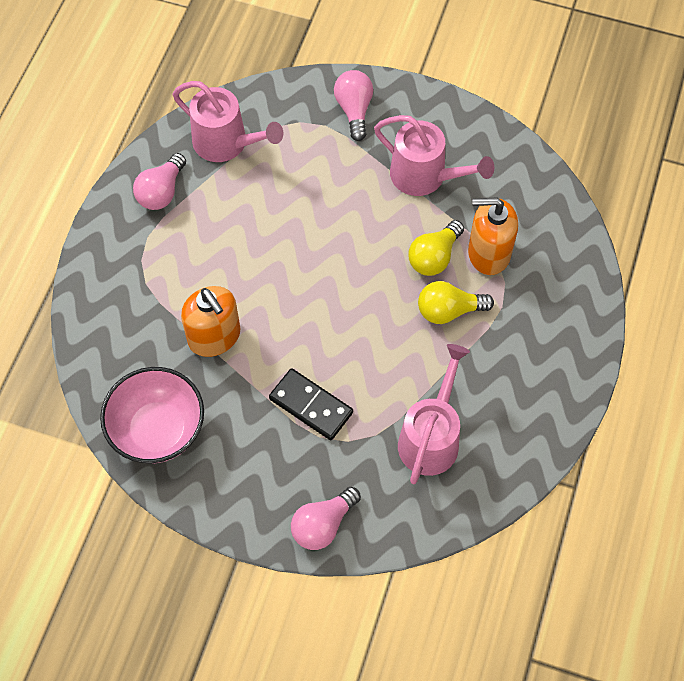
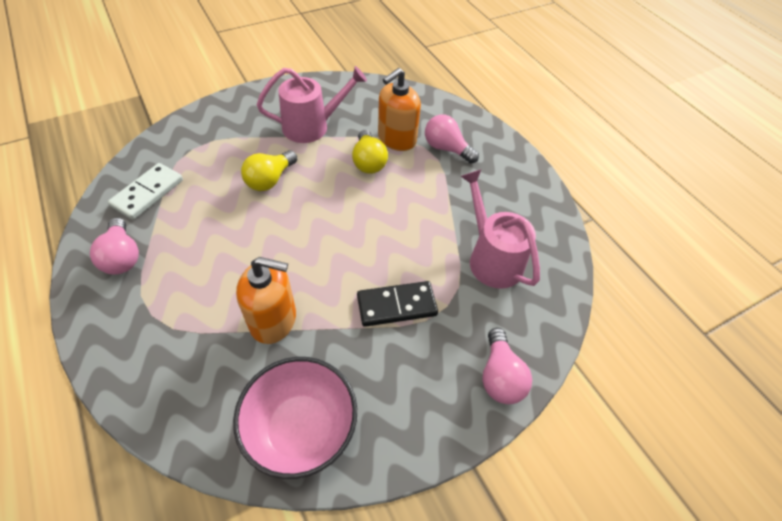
camera: 50 degrees left, 10 degrees down
(227, 143) = (148, 193): pink watering can -> white domino
(354, 110) = (225, 121): pink light bulb -> pink light bulb (446, 149)
(449, 310) = (412, 183): yellow light bulb -> yellow light bulb (270, 180)

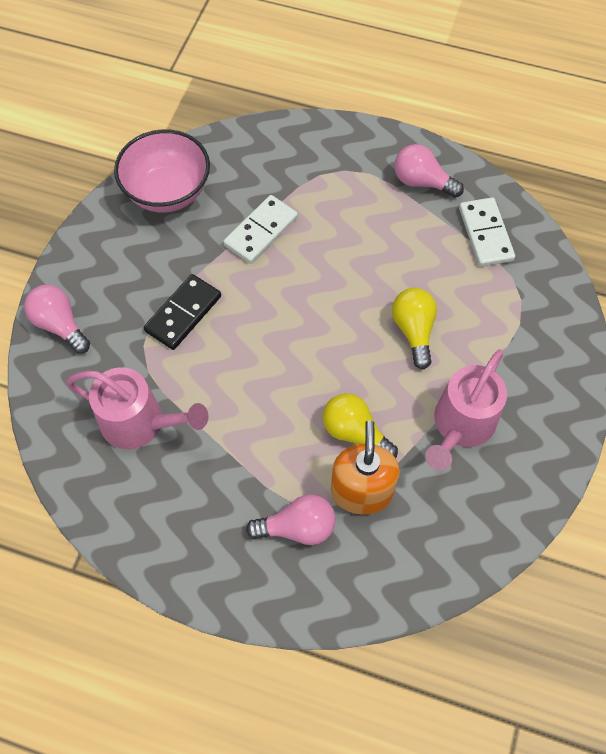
camera: 140 degrees right, 10 degrees up
(273, 320) = (261, 231): orange soap dispenser -> white domino

